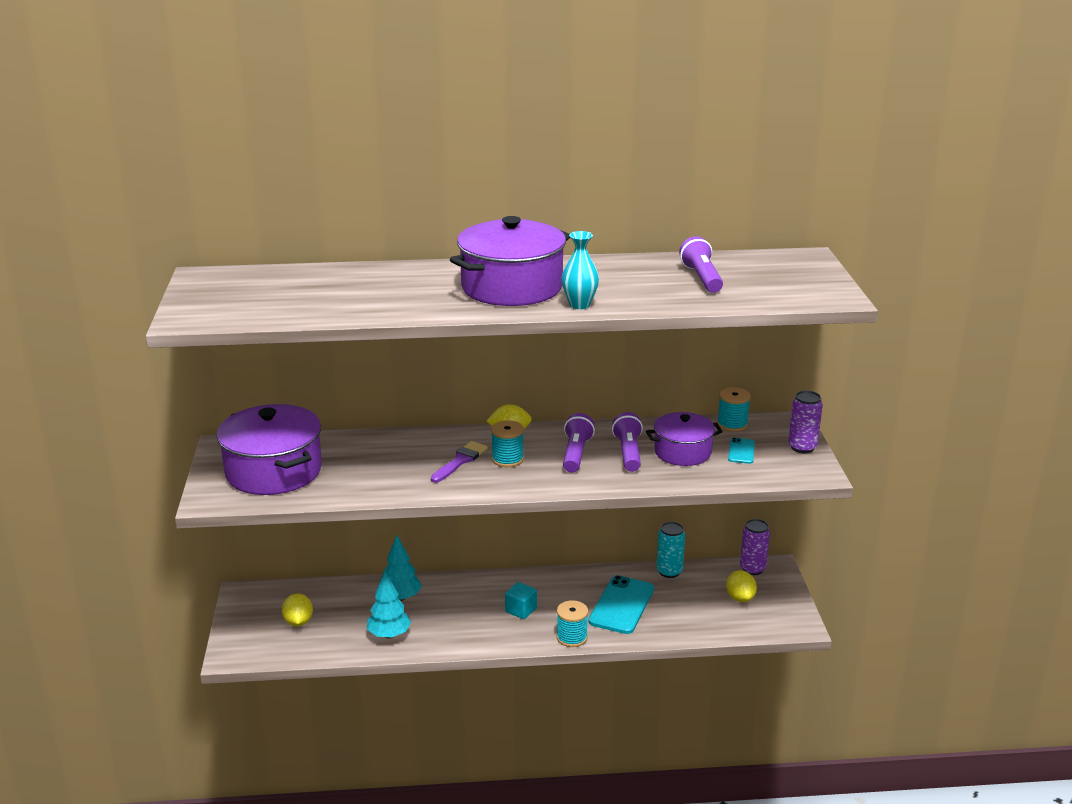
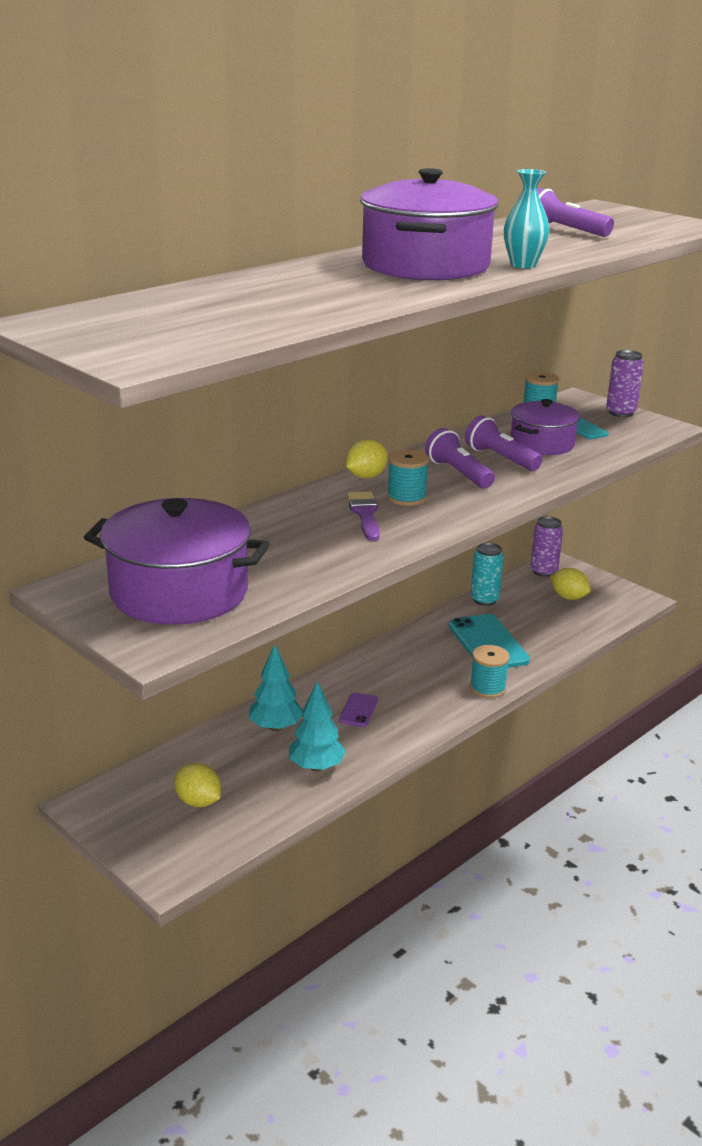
camera: 40 degrees left, 0 degrees up
(465, 611) = (358, 710): none -> purple phone
(521, 610) = (409, 686): turquoise cube -> none

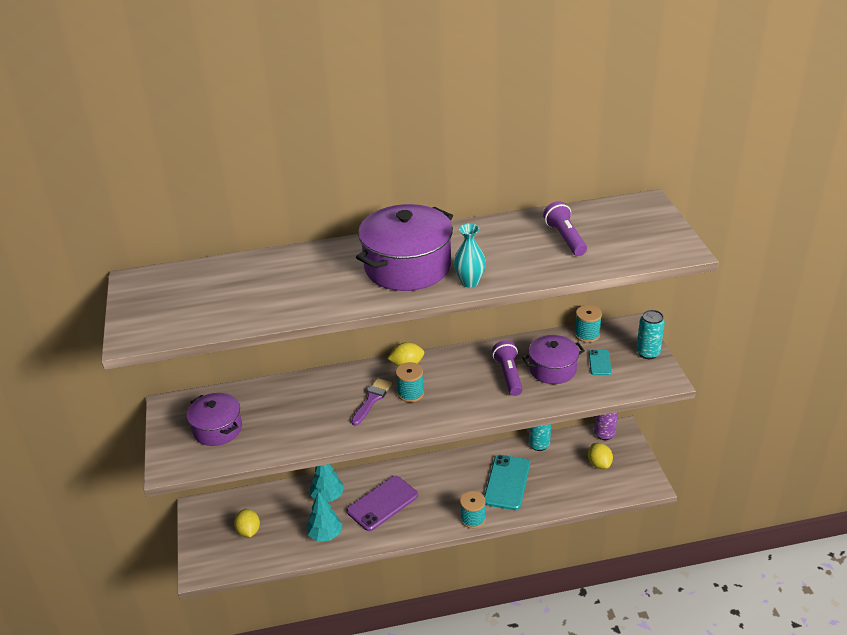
camera: 35 degrees right, 10 degrees up
(179, 592) = (217, 429): purple pot -> purple pot, size x0.61
(358, 710) = (382, 503): purple phone -> purple phone, size x1.98
(458, 473) = (466, 381): purple flashlight -> none
(621, 413) = (648, 353): purple can -> turquoise can

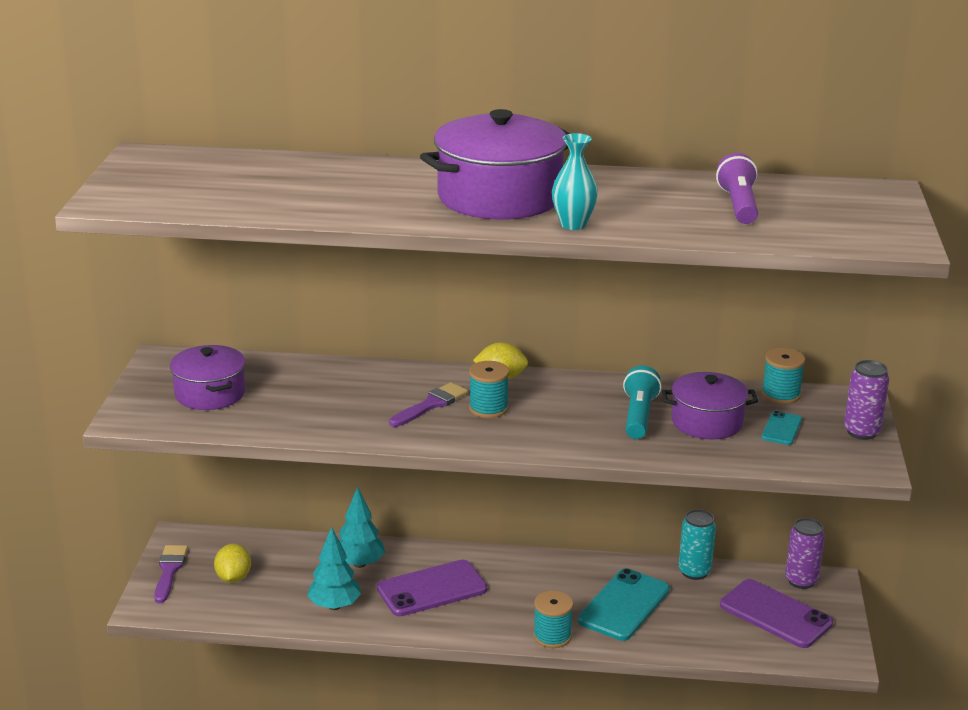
camera: 15 degrees right, 10 degrees down
(202, 537) = (169, 571): none -> purple brush
(508, 375) = (638, 416): purple flashlight -> turquoise flashlight
(599, 464) = (775, 614): yellow lemon -> purple phone
(648, 353) = (861, 432): turquoise can -> purple can

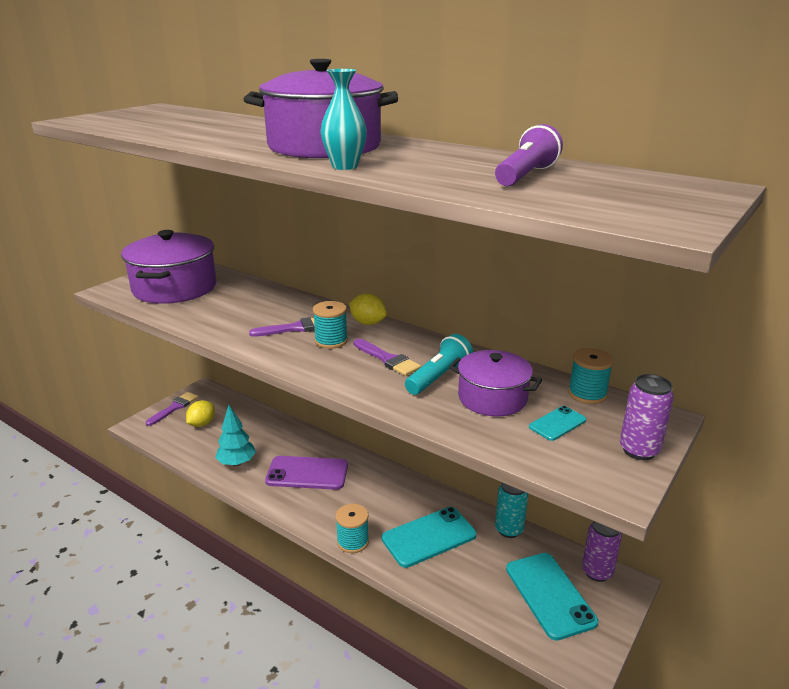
camera: 30 degrees right, 0 degrees up
(210, 394) = (175, 288): purple pot -> purple pot, size x1.63
(359, 564) = (281, 440): turquoise tree -> none
(570, 412) = (388, 359): none -> purple brush
(775, 614) = (549, 595): purple phone -> turquoise phone

